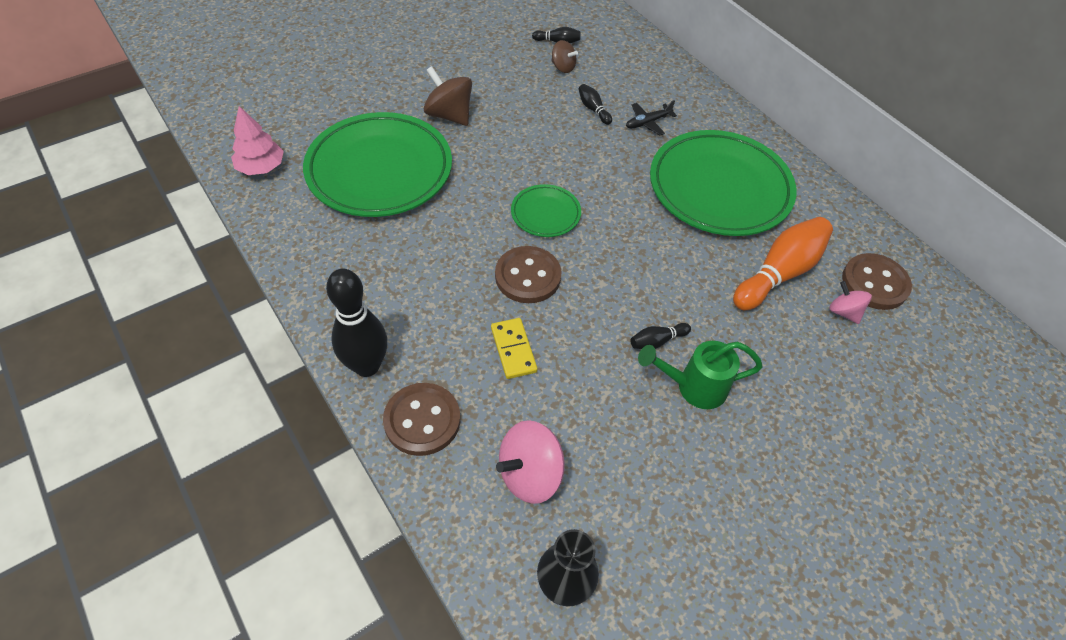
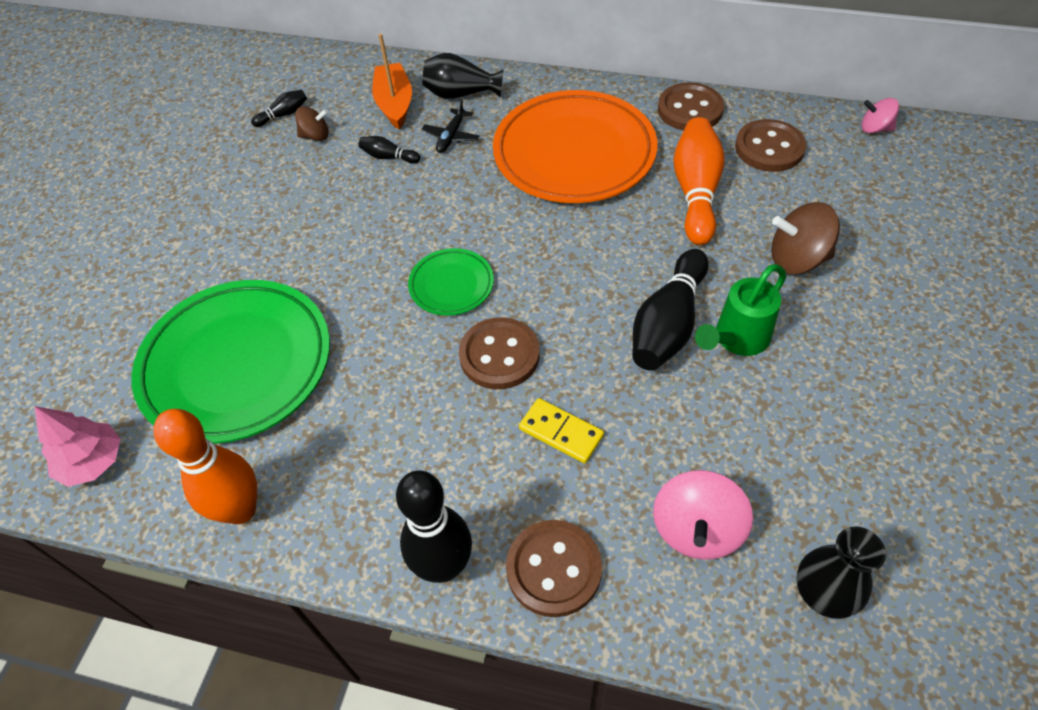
camera: 35 degrees left, 0 degrees up
(301, 249) = (240, 510): none -> orange bowling pin
(449, 115) = (250, 258): brown spinning top -> brown spinning top (797, 259)
(634, 78) = (394, 104): none -> orange boat
(657, 341) = (668, 324): black bowling pin -> black bowling pin, size x2.15
(685, 99) = (461, 94): none -> black vase
(719, 188) = (574, 153): green plate -> orange plate
(842, 215) = (690, 109): none -> brown button
(844, 312) = (773, 188): pink spinning top -> pink spinning top (875, 128)

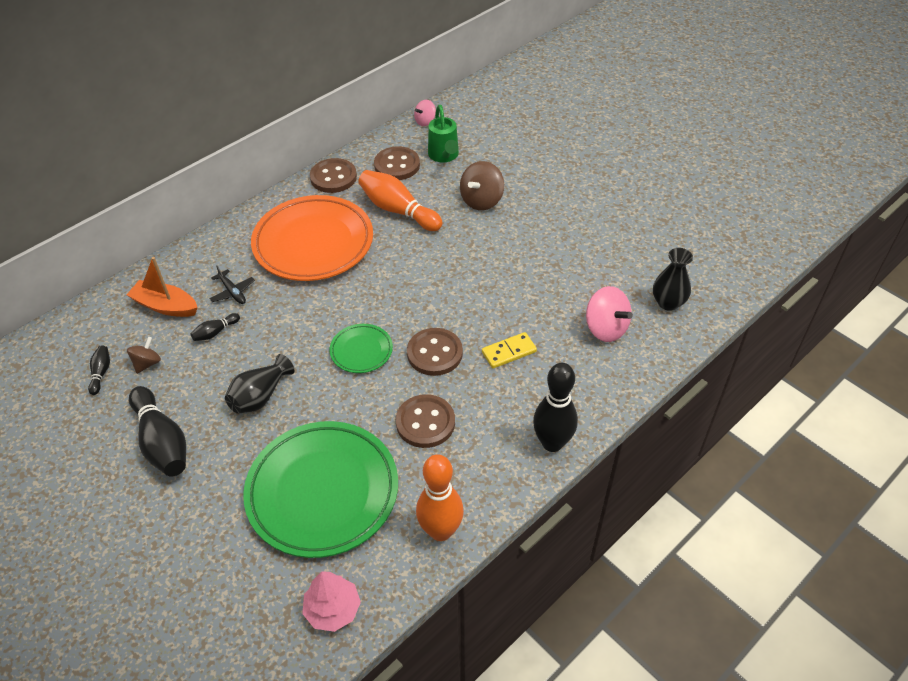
camera: 60 degrees left, 5 degrees down
(461, 94) = (197, 268): black vase -> black vase (260, 396)
(553, 569) = (587, 396): brown button -> brown button (425, 422)
(668, 324) = (477, 272): black bowling pin -> black bowling pin (162, 441)
(736, 340) = (510, 252): green watering can -> green watering can (444, 156)

